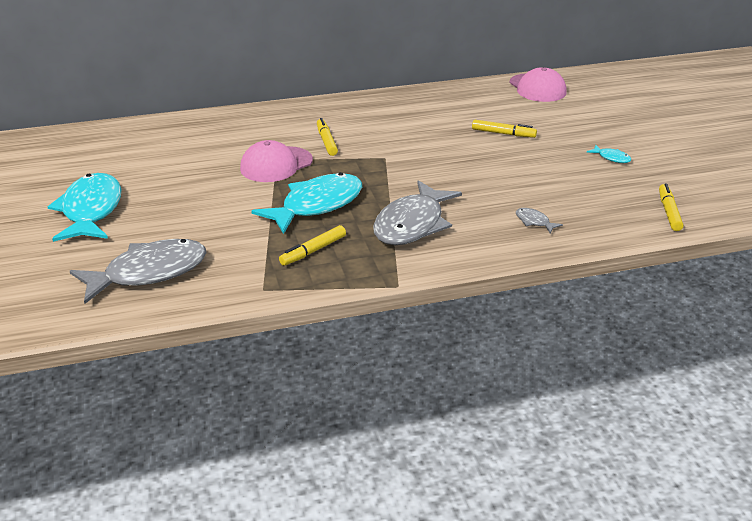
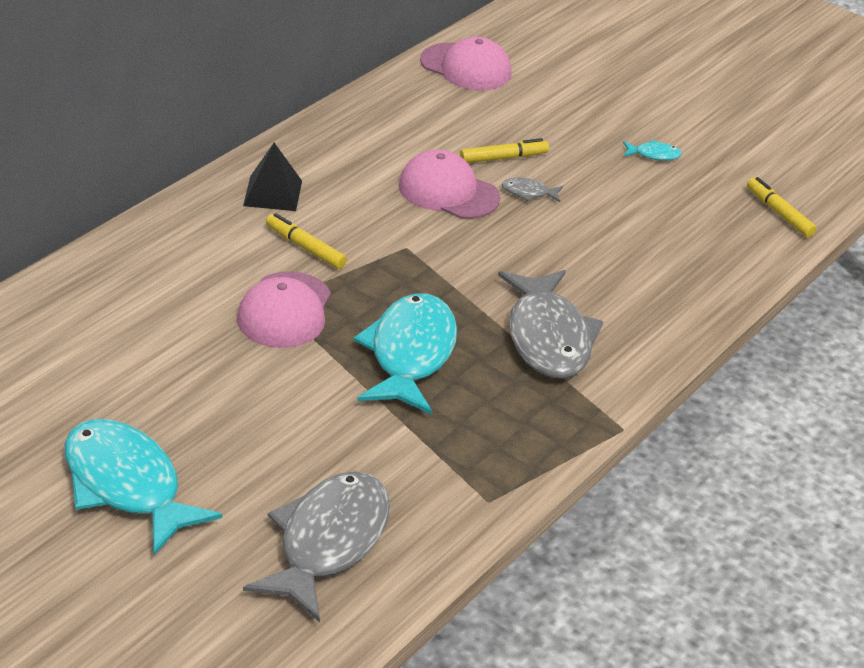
camera: 40 degrees left, 5 degrees up
(313, 251) = (482, 422): yellow marker -> none
(342, 114) = (272, 193): none -> black pyramid
(446, 140) = (448, 191): none -> pink cap
(534, 222) = (667, 280): grey fish -> grey fish (528, 193)

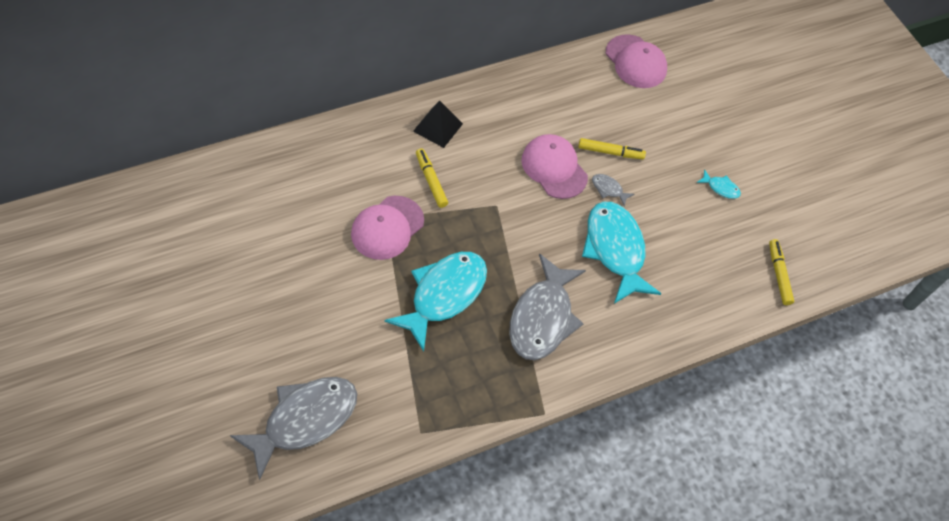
camera: 25 degrees right, 20 degrees up
(127, 485) = (215, 326): turquoise fish -> turquoise fish (615, 250)

